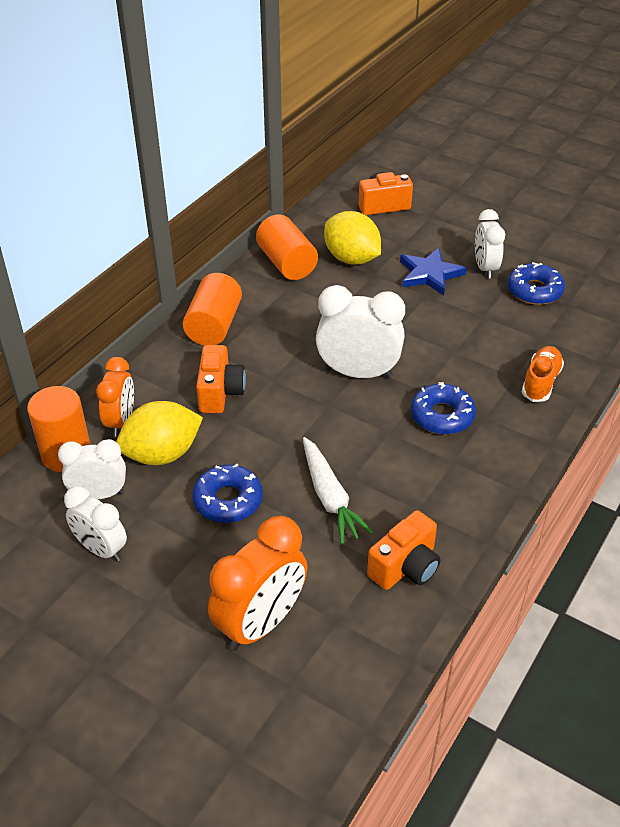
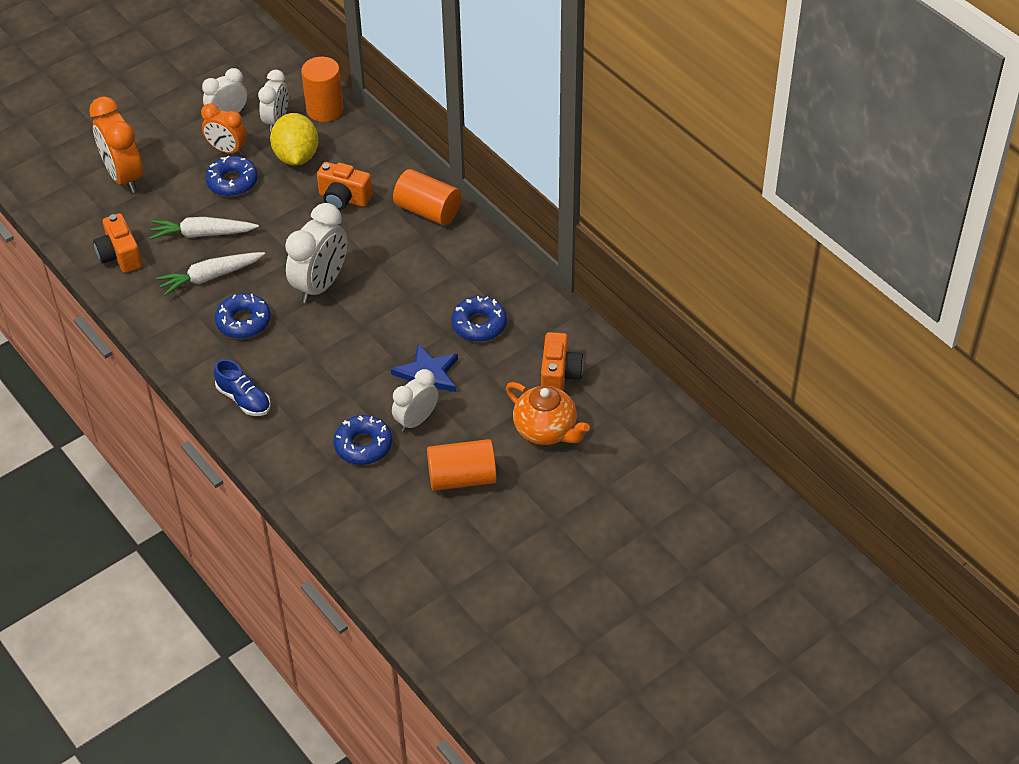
camera: 110 degrees right, 5 degrees up
(121, 421) = (342, 141): orange clock -> orange clock (227, 150)
(287, 263) = (493, 277): orange cylinder -> orange cylinder (462, 478)
(351, 259) = (479, 324): yellow lemon -> blue donut
(394, 465) = (210, 277): none -> white carrot
(445, 200) = (546, 430): none -> orange teapot
(485, 268) = (416, 420): white clock -> white clock turned 60 degrees counterclockwise
(540, 382) = (244, 399): orange shoe -> blue shoe

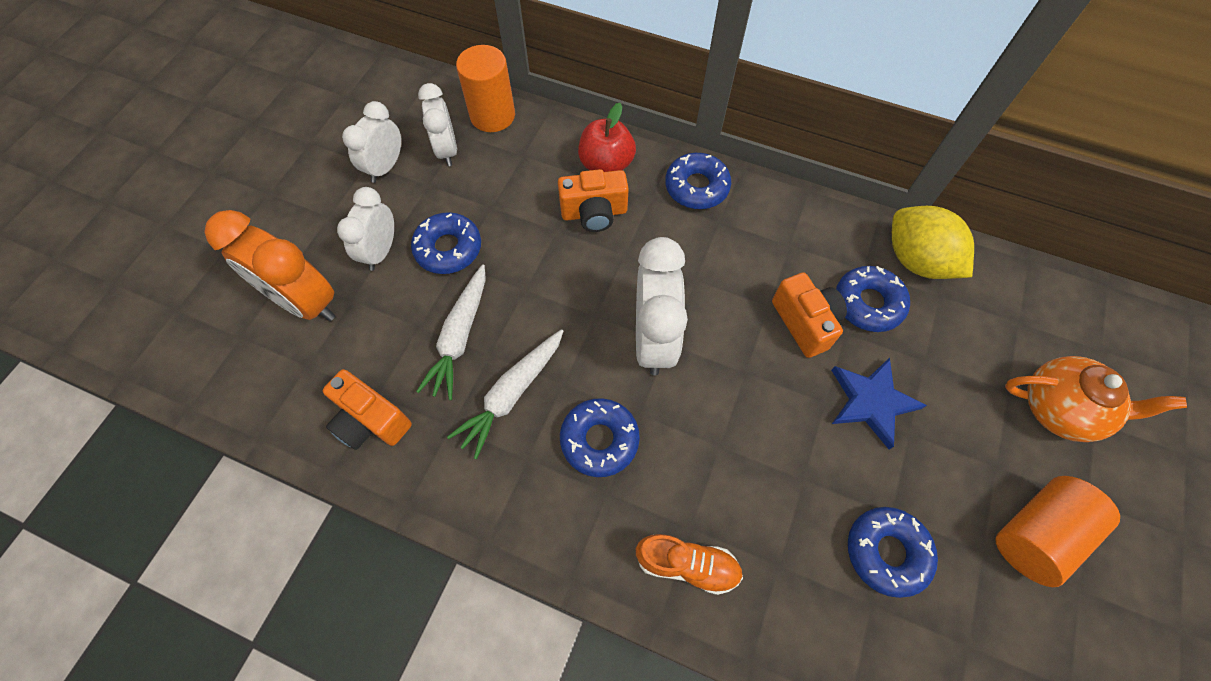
camera: 30 degrees left, 15 degrees up
(203, 234) = (460, 336): white carrot -> white carrot turned 45 degrees counterclockwise
(227, 150) = (414, 211): orange clock -> none
(244, 399) = (687, 564): blue shoe -> orange shoe
(296, 157) = (502, 184): yellow lemon -> yellow lemon (916, 260)
(377, 172) = (606, 164): none -> red apple
(416, 420) = (914, 476): white clock -> white clock (381, 251)
(428, 211) = (696, 187): orange cylinder -> blue donut
(559, 375) = (1004, 326): orange camera -> orange camera (805, 323)

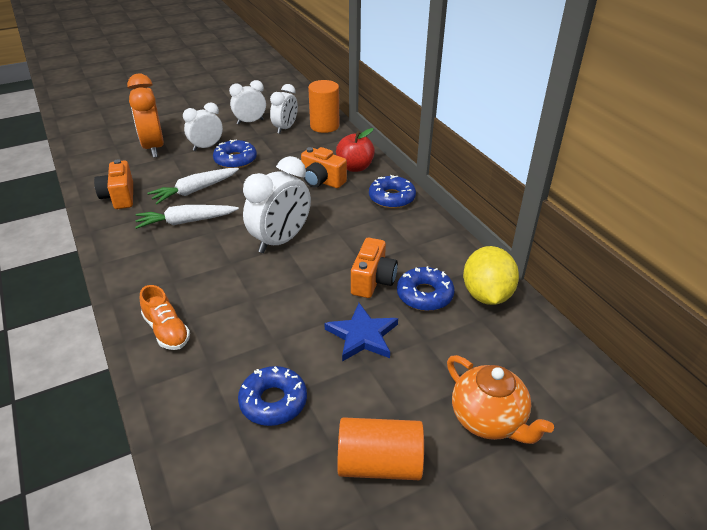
camera: 40 degrees right, 25 degrees down
(599, 440) = (198, 260): blue donut -> none

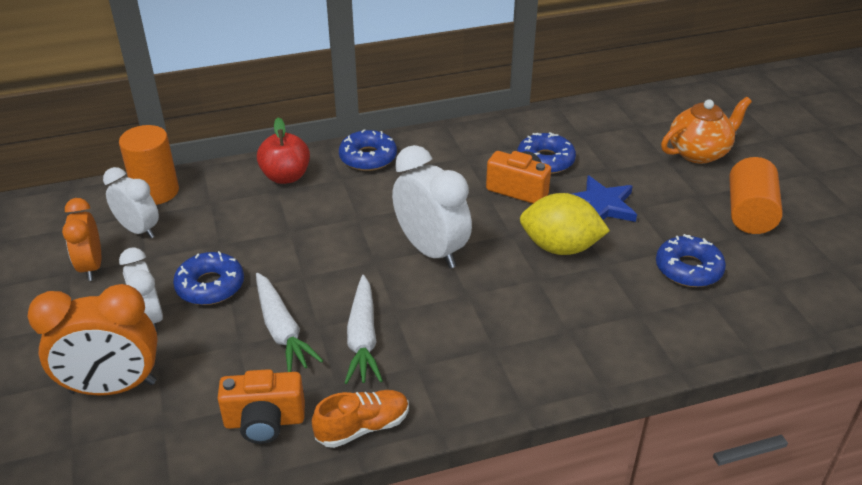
camera: 80 degrees left, 0 degrees up
(167, 331) = (587, 349): orange shoe -> orange shoe (363, 427)
(250, 122) = (91, 267): white clock -> orange clock
(321, 181) = (308, 207): orange camera -> none
(486, 295) = (549, 126): yellow lemon -> yellow lemon (560, 247)

